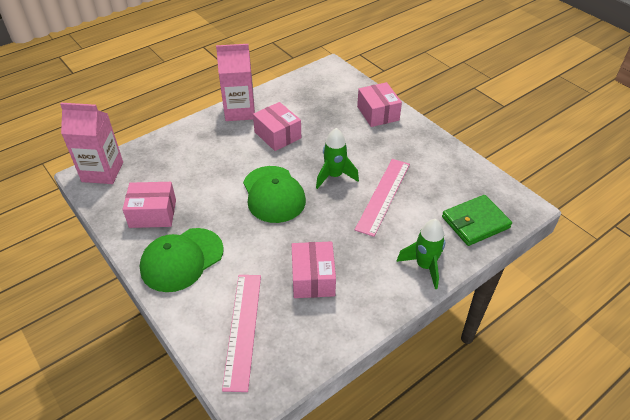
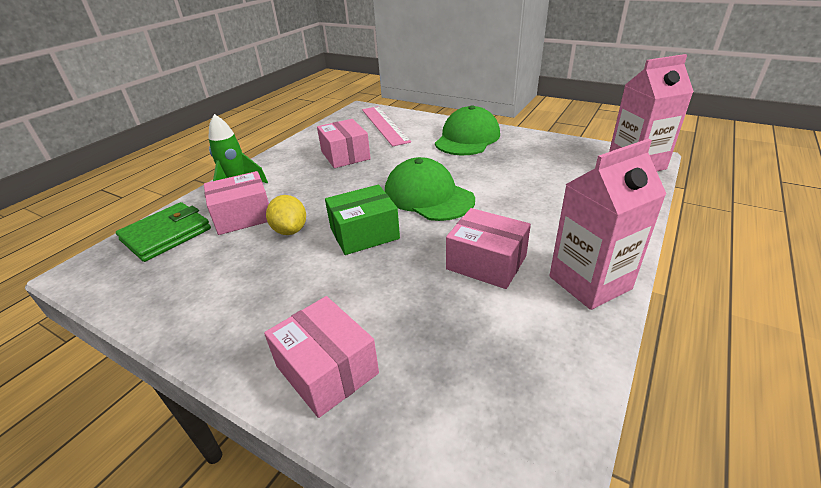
camera: 160 degrees right, 10 degrees down
(153, 213) = (532, 153): pink box -> pink box (243, 216)
(334, 176) = (364, 233): green rocket -> green box
(383, 195) = (290, 230): pink ruler -> yellow lemon

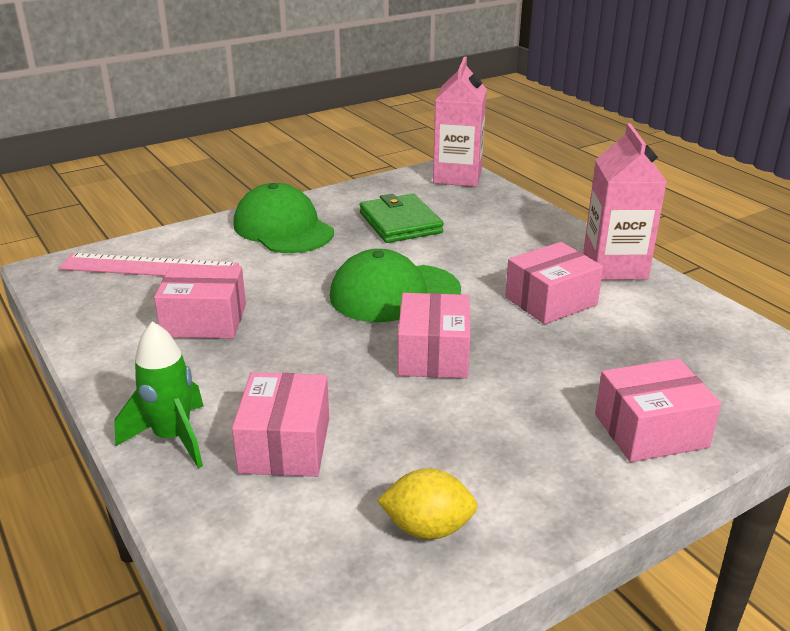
camera: 65 degrees left, 5 degrees down
(166, 234) = (257, 535): green wallet -> green wallet (400, 223)
(290, 230) = (370, 408): yellow lemon -> yellow lemon (427, 528)
(364, 233) = (433, 355): green box -> pink box

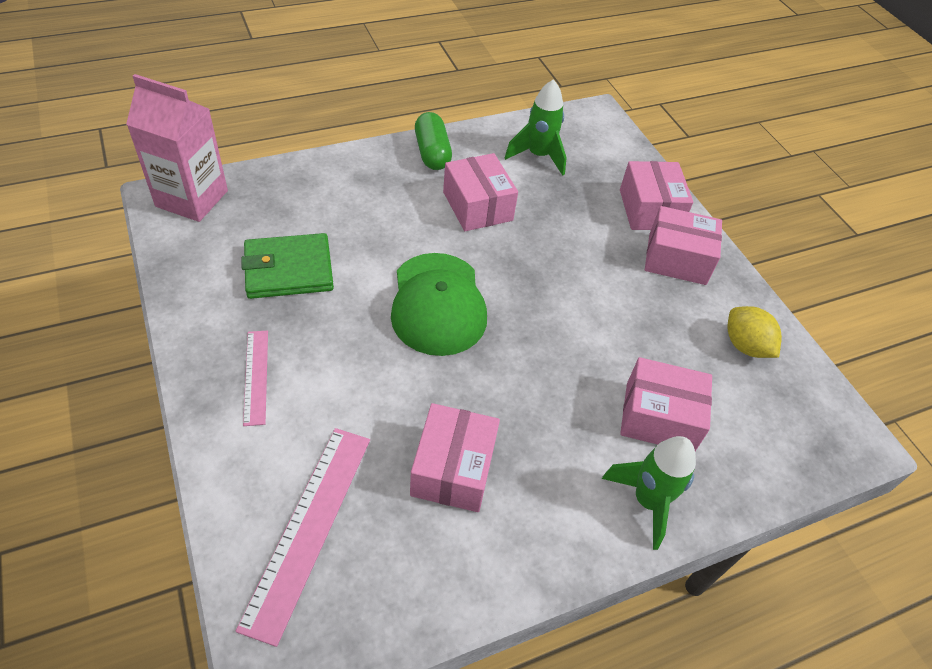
camera: 85 degrees left, 20 degrees up
(283, 228) = (256, 376): green cap -> pink ruler
(427, 528) = (745, 346): yellow lemon -> yellow lemon turned 45 degrees counterclockwise
(433, 355) = (545, 298): pink box -> pink box (677, 259)
(614, 266) = (432, 153): pink carton -> green capsule
(677, 333) = (538, 156): none -> green rocket

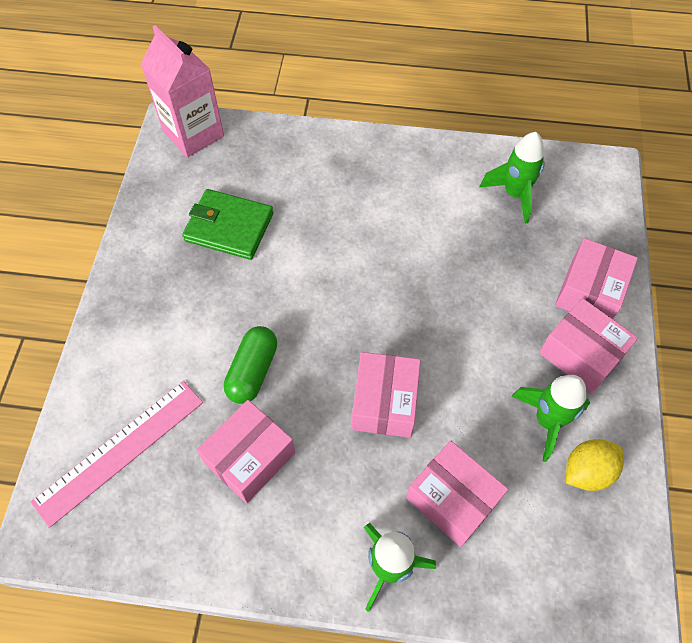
camera: 35 degrees right, 10 degrees up
(256, 376) = (153, 310): pink ruler -> none
(432, 153) = (415, 157): green capsule -> green capsule (252, 371)
(438, 304) = (328, 307): green cap -> none
(477, 206) = (422, 226): pink box -> pink box (384, 402)
(688, 320) = (547, 421): none -> green rocket
(745, 346) = (587, 471): yellow lemon -> yellow lemon turned 60 degrees clockwise

